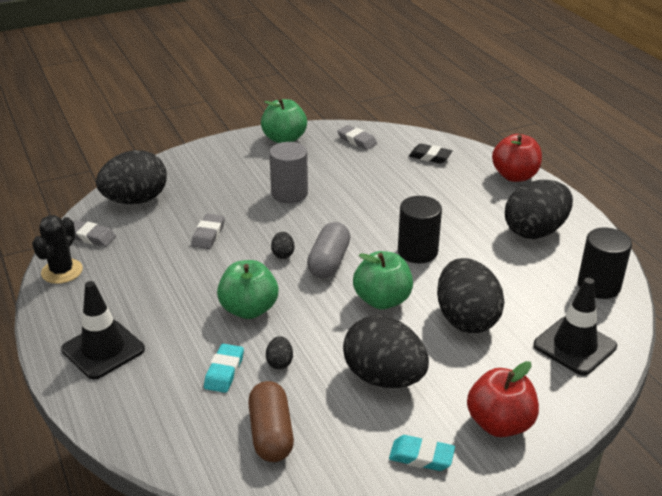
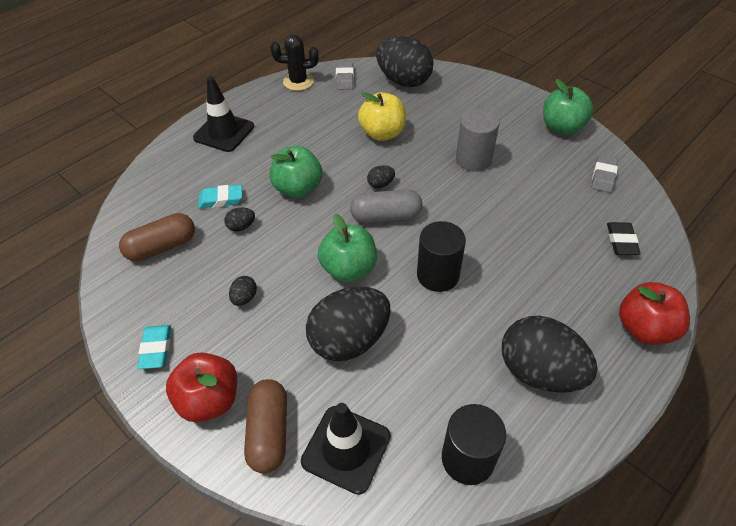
camera: 70 degrees right, 15 degrees up
(208, 234) = (382, 133): grey eraser -> yellow apple
(384, 378) = (244, 298): black egg -> black egg, size x0.41
(546, 389) = (269, 432): none -> brown capsule

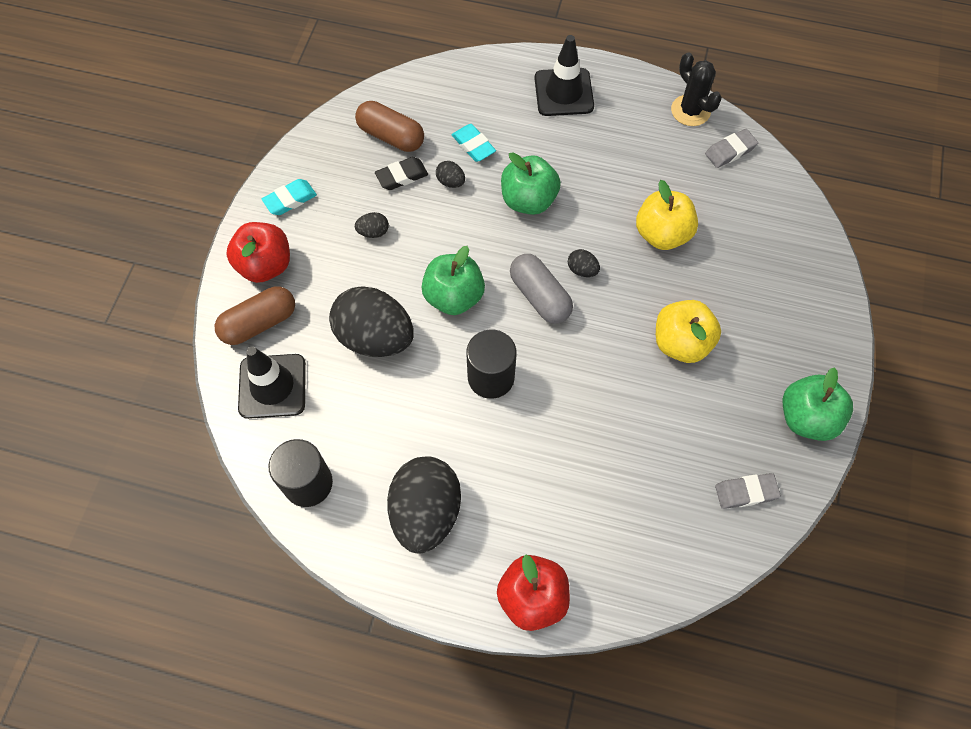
camera: 60 degrees right, 15 degrees up
(403, 81) = (771, 211): black egg -> none
(473, 159) = (681, 343): grey cylinder -> yellow apple
(621, 241) = (646, 541): black eraser -> black eraser (402, 176)

